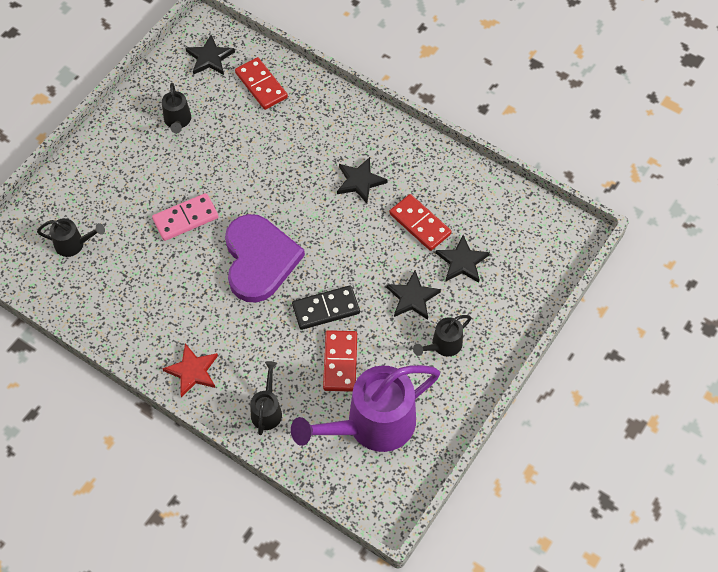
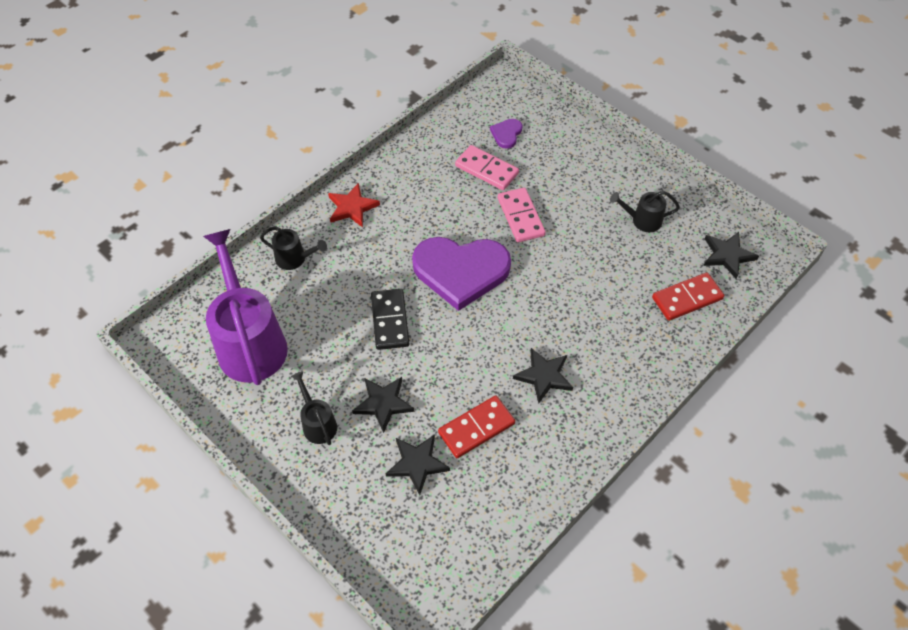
camera: 100 degrees right, 5 degrees down
(74, 244) = (506, 134): black watering can -> purple heart
(126, 255) = (487, 169): none -> pink domino
(340, 362) = (326, 324): red domino -> none

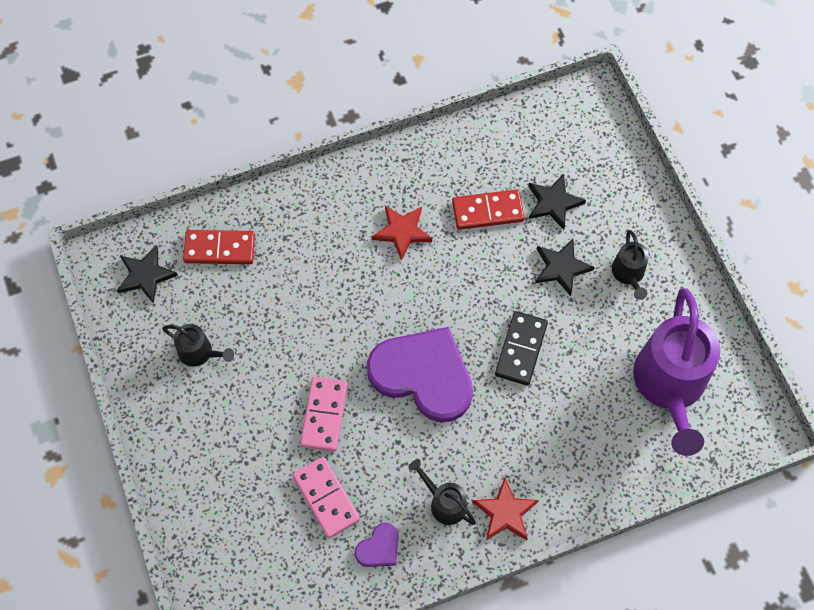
camera: 155 degrees left, 10 degrees up
(295, 259) = (593, 468): black watering can -> black watering can (443, 502)
(506, 134) = (273, 543): purple heart -> purple heart (379, 548)
(544, 376) = (402, 232): black star -> red star

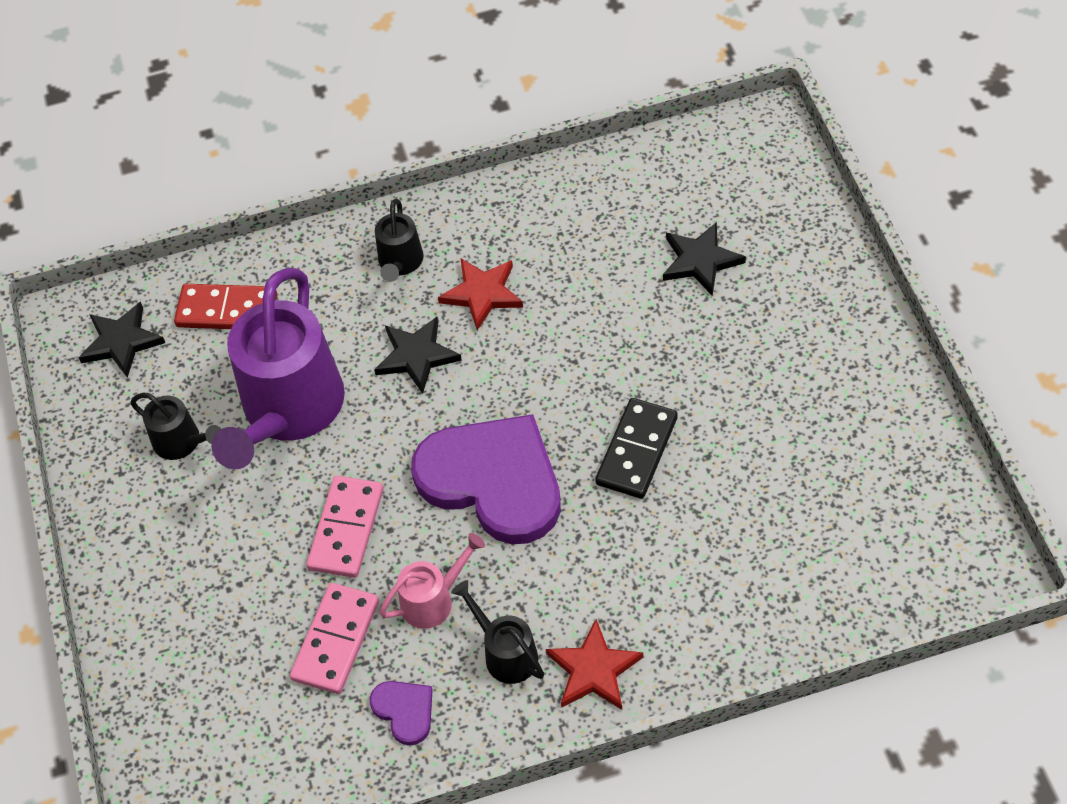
camera: 10 degrees right, 10 degrees down
(326, 498) = (335, 640): pink domino -> pink domino turned 45 degrees clockwise
(379, 548) = (404, 711): purple heart -> purple heart turned 90 degrees counterclockwise
(391, 465) = (434, 599): none -> pink watering can
(487, 211) = (605, 270): red domino -> none
(561, 268) = (704, 345): black star -> black star (416, 356)
(628, 275) = (801, 356): black watering can -> black watering can (400, 264)
(670, 387) = (851, 507): purple watering can -> purple watering can (288, 413)

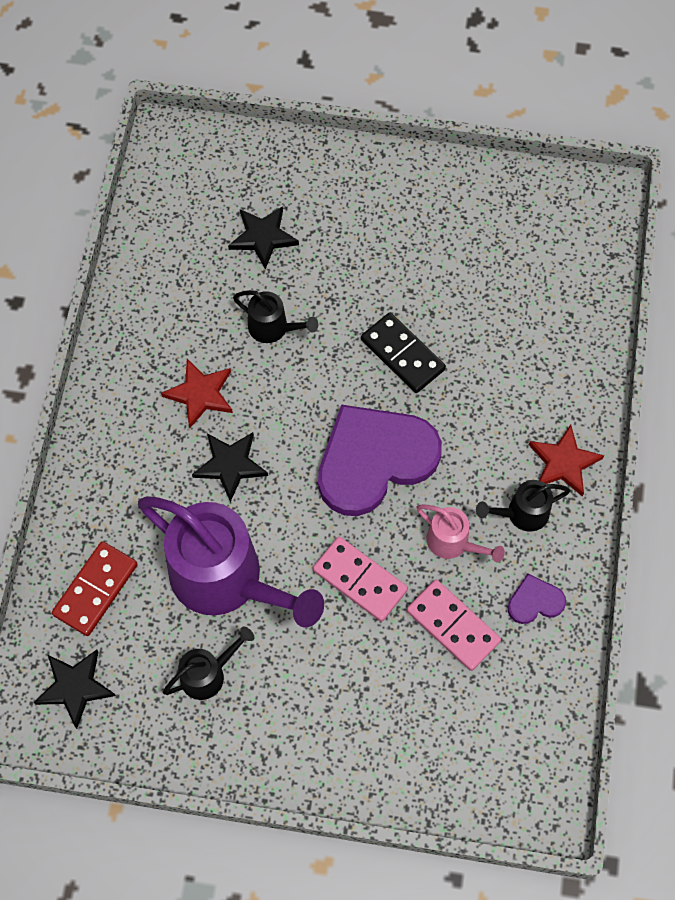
camera: 70 degrees left, 10 degrees up
(400, 264) = (133, 440): black watering can -> black watering can (274, 328)
(434, 599) = (453, 543): pink watering can -> pink watering can turned 135 degrees clockwise

